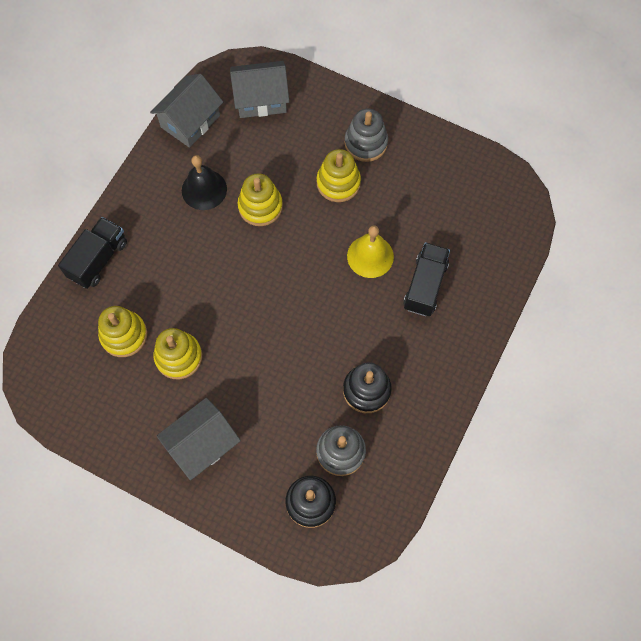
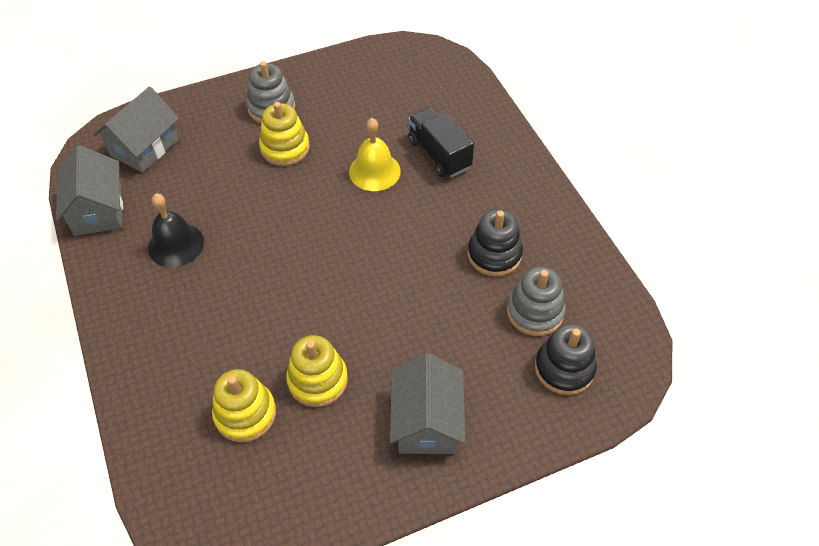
camera: 50 degrees left, 15 degrees down
(98, 259) = (141, 381): black truck -> none
(260, 206) = (242, 214): yellow stacking toy -> none

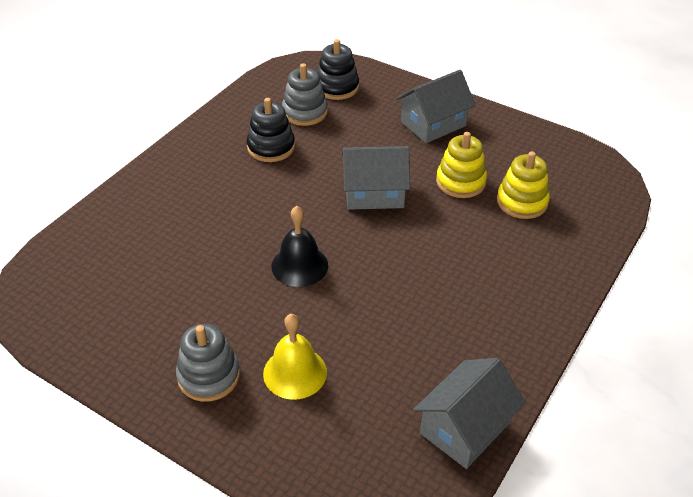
camera: 125 degrees left, 10 degrees down
(144, 147) = (354, 453): grey house -> grey house (374, 193)
(176, 244) = (440, 335): black bell -> black bell (299, 265)
(285, 148) = (259, 329): yellow stacking toy -> none
(374, 171) = (238, 250): yellow bell -> yellow bell (295, 372)
(439, 154) = (184, 219): black truck -> none

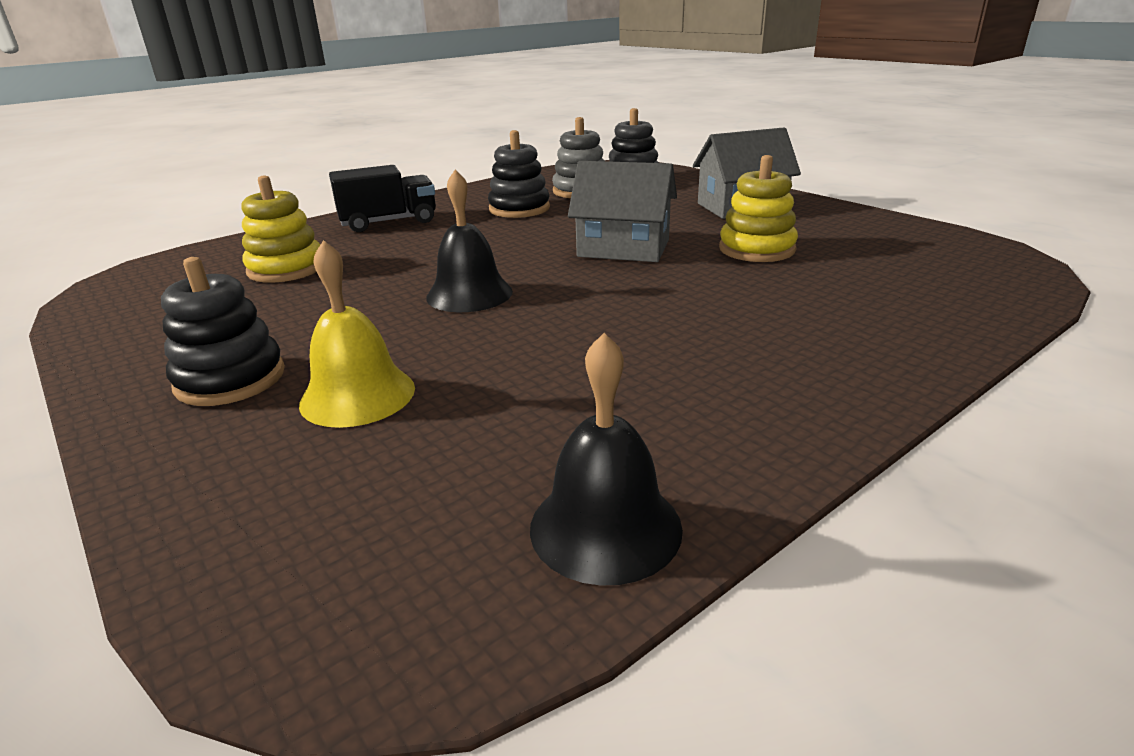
camera: 20 degrees right, 15 degrees down
(178, 182) = (388, 222): none -> black truck
(209, 376) = (230, 379): grey stacking toy -> black stacking toy
(465, 428) = (605, 527): grey house -> black bell
(522, 202) = (848, 273): yellow stacking toy -> yellow stacking toy (286, 269)

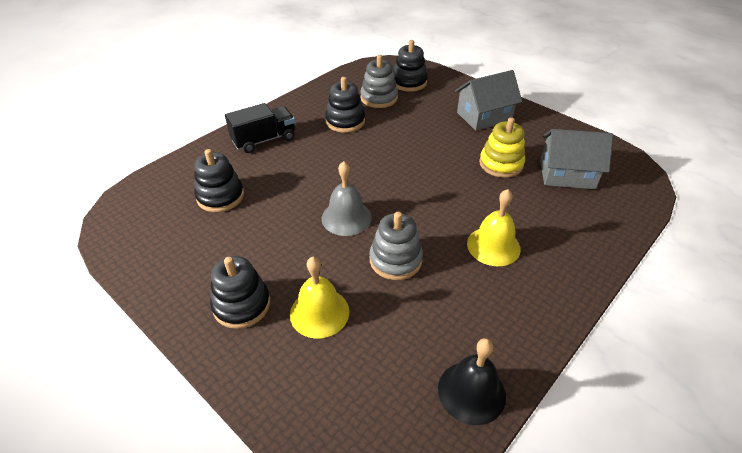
camera: 10 degrees left, 15 degrees up
(286, 269) = (220, 196): yellow stacking toy -> black stacking toy
(469, 294) = (346, 217): black bell -> grey bell
(529, 341) = (395, 260): none -> grey stacking toy
(623, 248) = (423, 165): grey house -> grey house (567, 174)
(717, 332) = (493, 246): none -> yellow bell

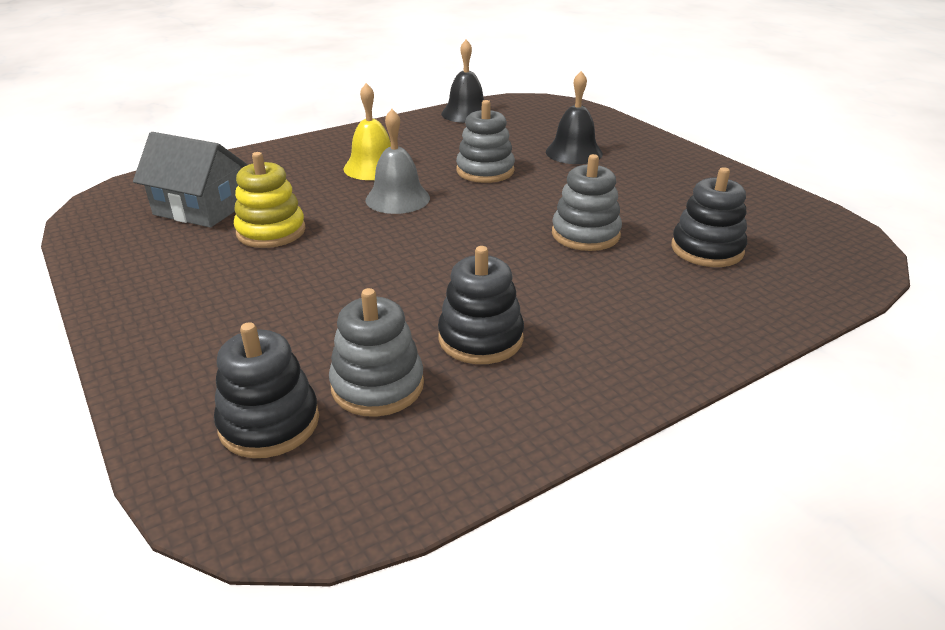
camera: 165 degrees left, 10 degrees down
(242, 305) = (650, 164): black stacking toy -> none
(264, 140) = (653, 325): black truck -> none
(301, 196) = (585, 234): none -> grey stacking toy
(319, 312) = (574, 152): yellow bell -> black bell
(346, 217) = (527, 207): grey bell -> grey bell (397, 198)
(484, 116) = (202, 304): grey house -> none

